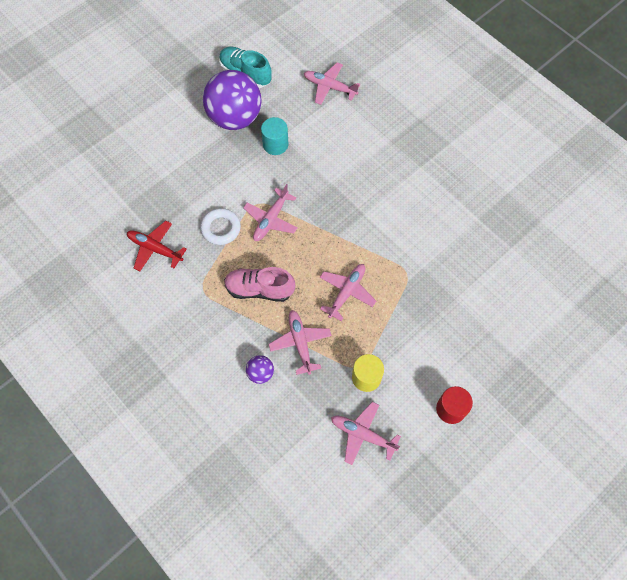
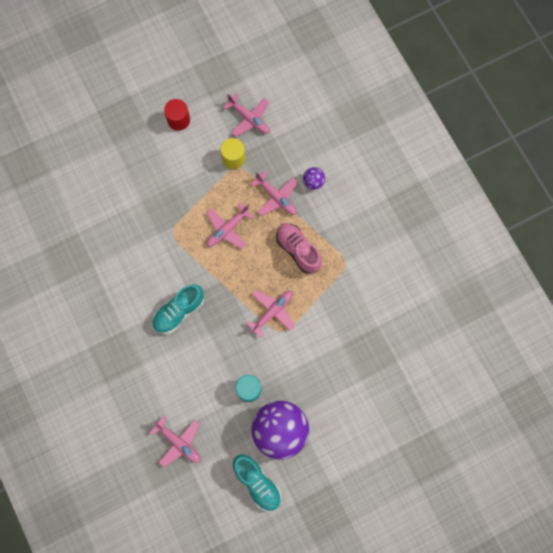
camera: 165 degrees left, 10 degrees up
(155, 248) = (378, 310): red plane -> none
(221, 228) = (318, 315): white ring -> none
(259, 289) = (298, 250): pink shoe -> pink shoe turned 150 degrees counterclockwise
(300, 343) = (276, 197): pink plane -> pink plane turned 45 degrees counterclockwise
(370, 196) = (179, 312): none -> turquoise shoe

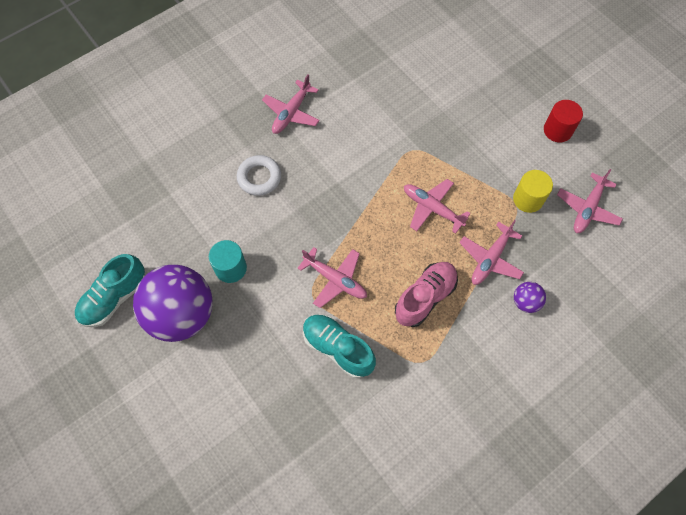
camera: 80 degrees right, 10 degrees down
(173, 357) = (259, 177): none -> white ring
(179, 312) = (316, 173): turquoise shoe -> turquoise shoe (337, 348)
(179, 443) = (157, 201): pink plane -> pink plane (291, 113)

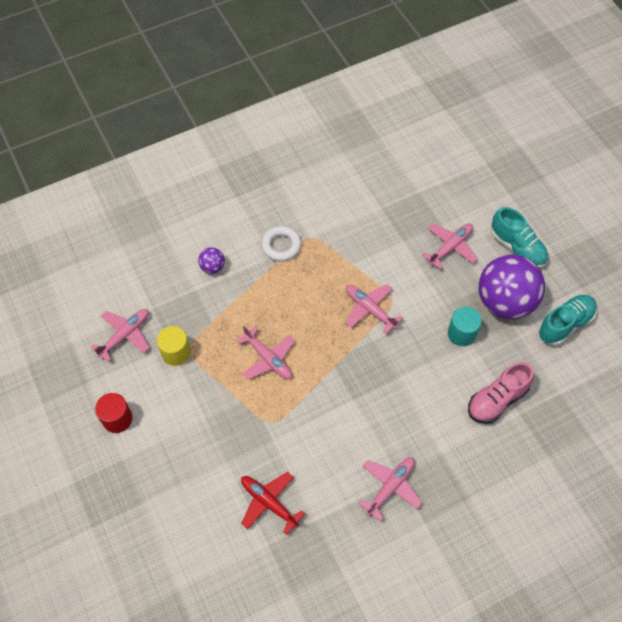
camera: 170 degrees left, 5 degrees down
(259, 177) = (430, 417): white ring -> white ring (281, 246)
(337, 348) = (376, 256): turquoise shoe -> turquoise shoe (517, 248)
(397, 86) = (269, 502): none -> red plane
(425, 297) = (295, 283): pink shoe -> pink shoe (497, 400)
(490, 259) = (230, 305): pink plane -> pink plane (450, 247)

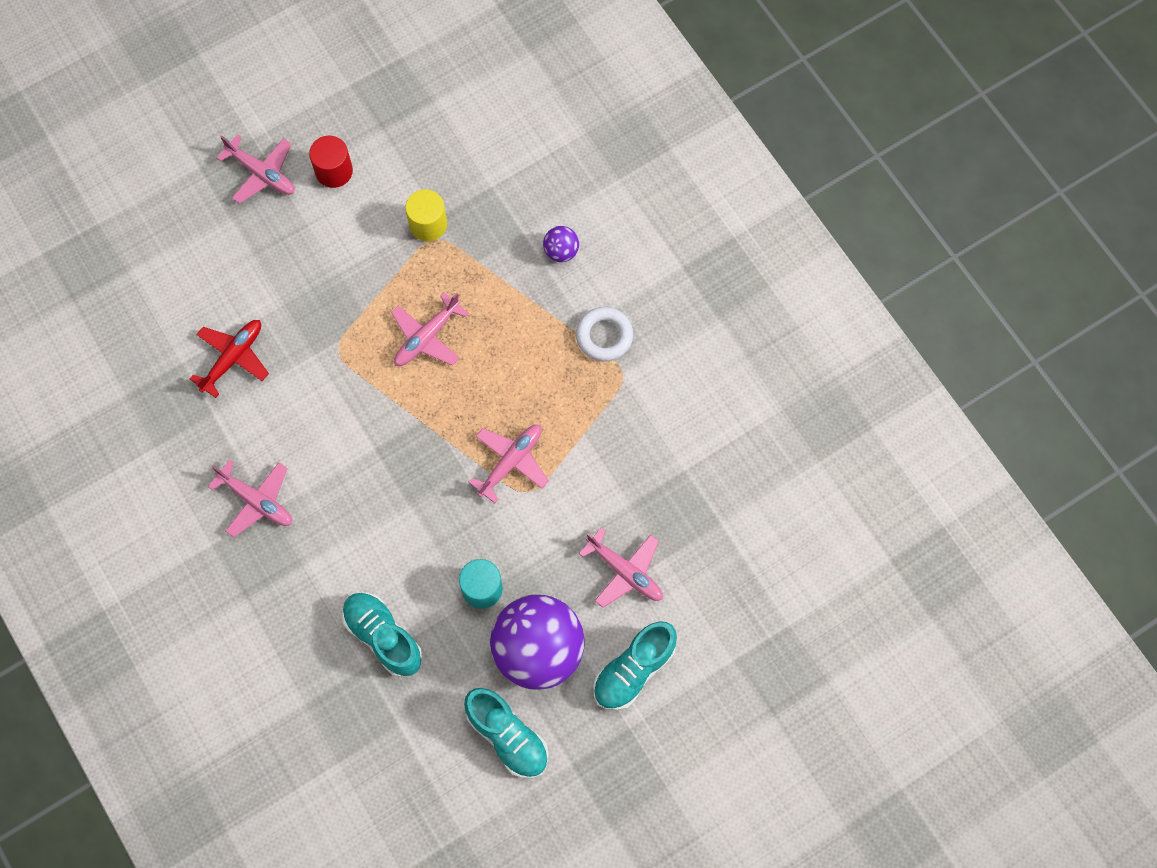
camera: 85 degrees right, 10 degrees up
(125, 335) = (449, 160): pink plane -> pink plane (262, 174)
(497, 400) = (383, 636): pink shoe -> turquoise shoe

